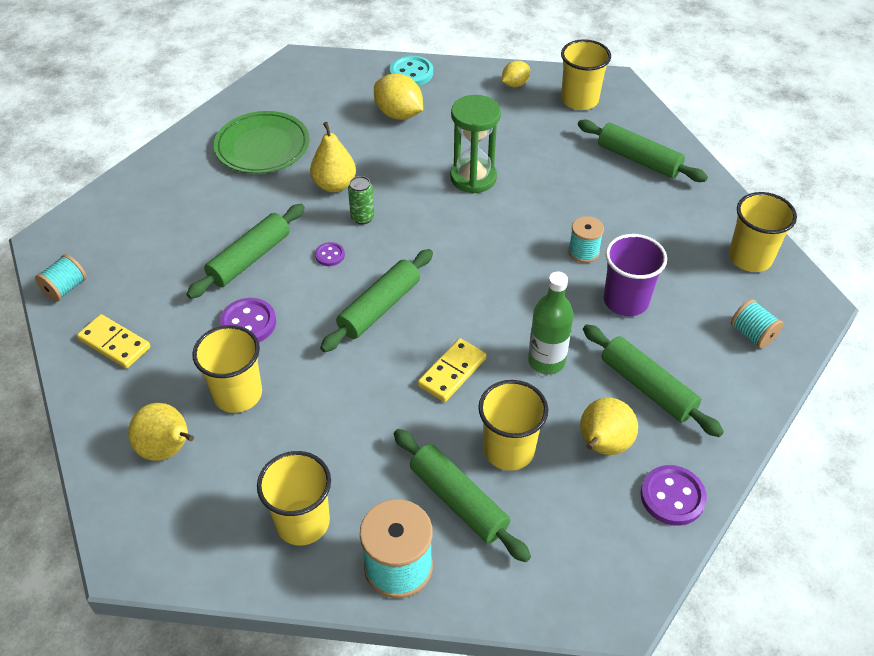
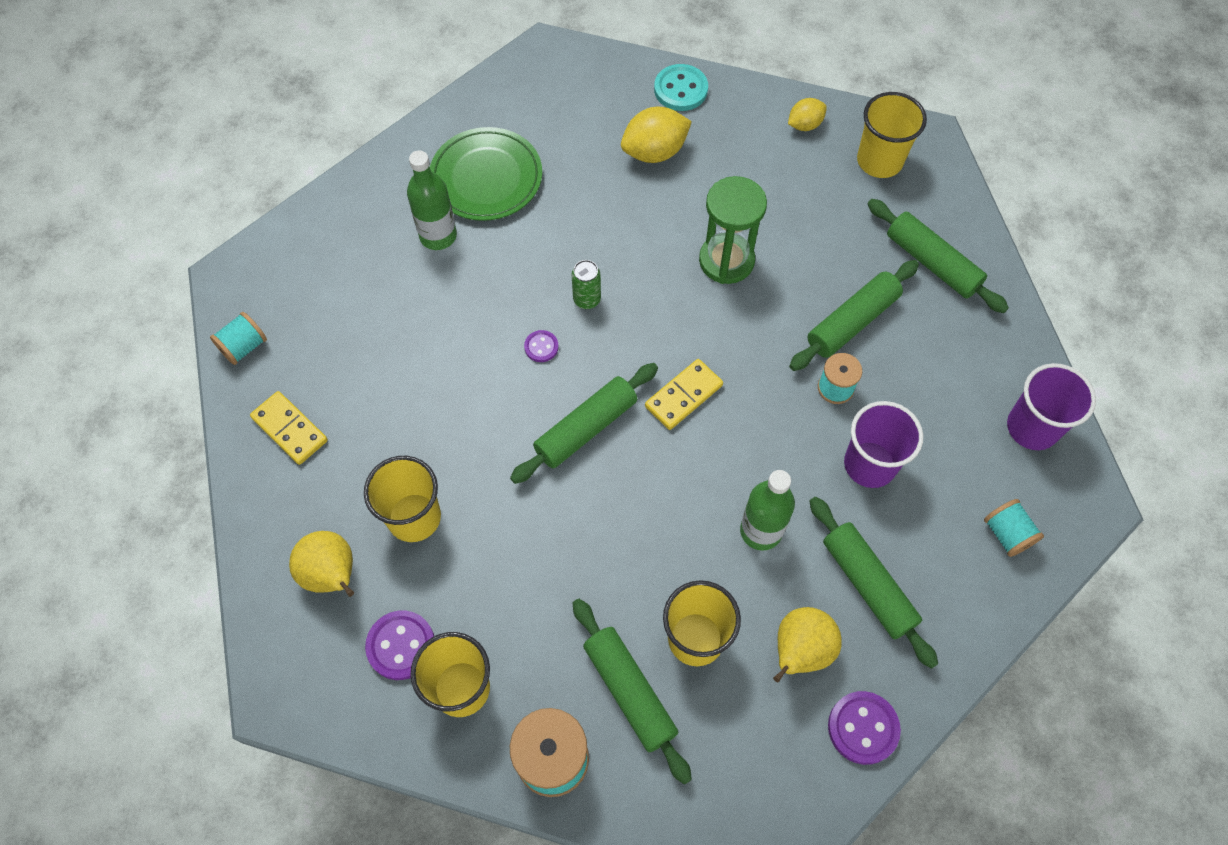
camera: 10 degrees right, 15 degrees up
(228, 190) = (438, 236): none -> green bottle
(248, 323) = (437, 426): purple button -> purple button (401, 646)
(250, 258) = (450, 337): green rolling pin -> green rolling pin (852, 322)
(334, 185) = (562, 247): yellow pear -> none
(399, 114) = (654, 152): yellow lemon -> yellow lemon turned 75 degrees counterclockwise
(452, 372) = (652, 528): yellow domino -> yellow domino (684, 396)
(750, 258) = (1032, 427): yellow cup -> purple cup

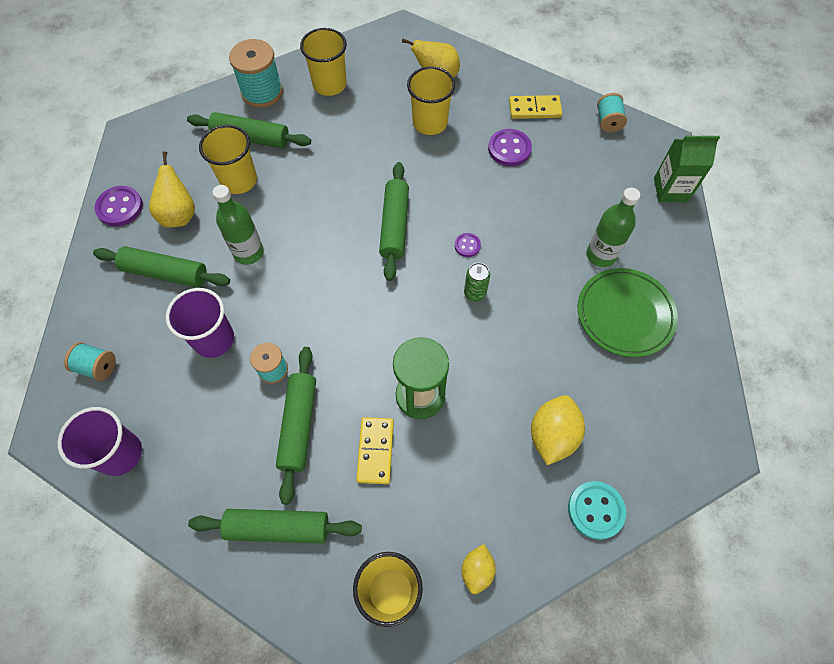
camera: 135 degrees right, 0 degrees up
(296, 233) = (670, 190): none -> green carton
(401, 646) = (374, 78): purple button -> purple button (509, 149)
(684, 396) = (359, 287): yellow domino -> yellow domino (375, 451)

